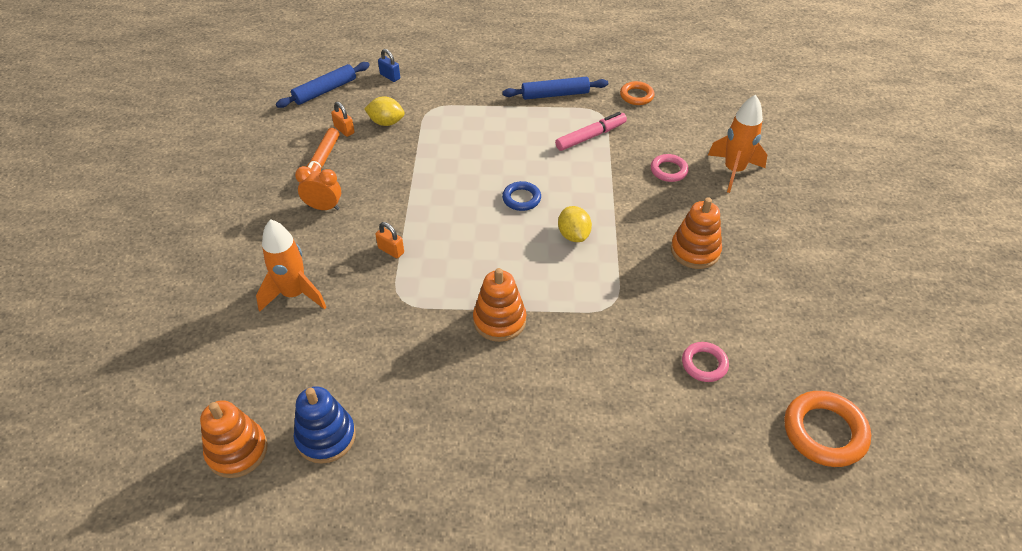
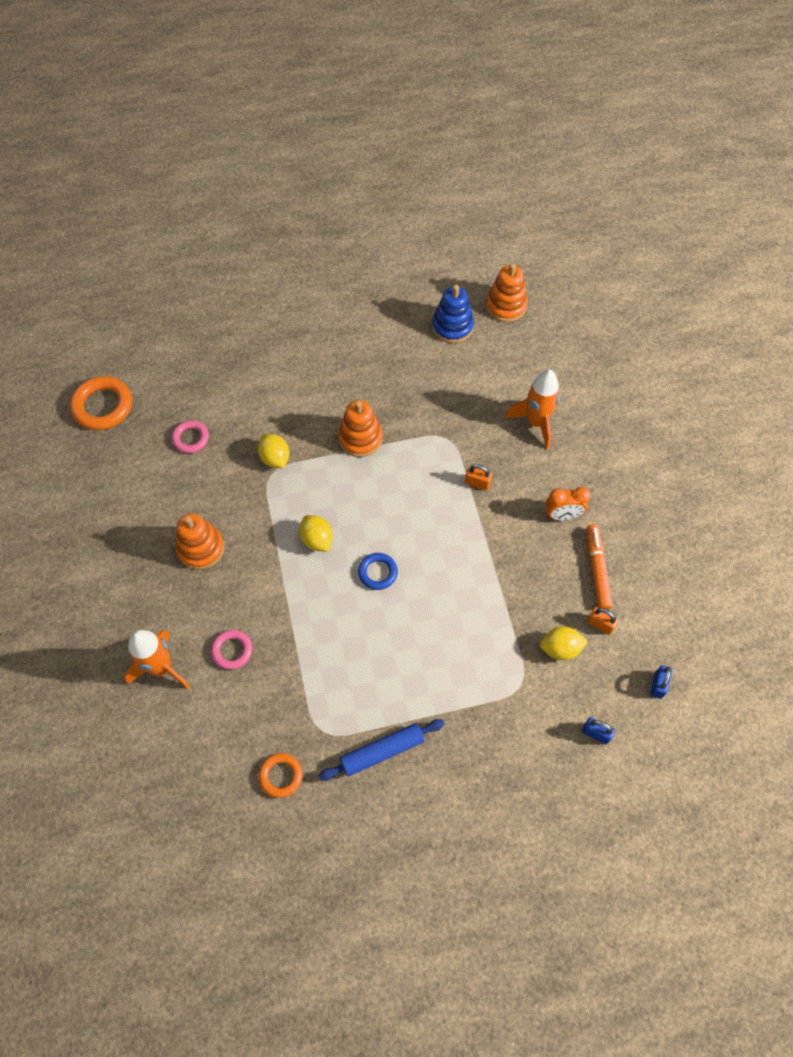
camera: 165 degrees right, 15 degrees up
(325, 91) = (658, 685): blue rolling pin -> blue padlock
(590, 136) = (325, 684): pink marker -> none
(604, 320) = (275, 458): none -> yellow lemon

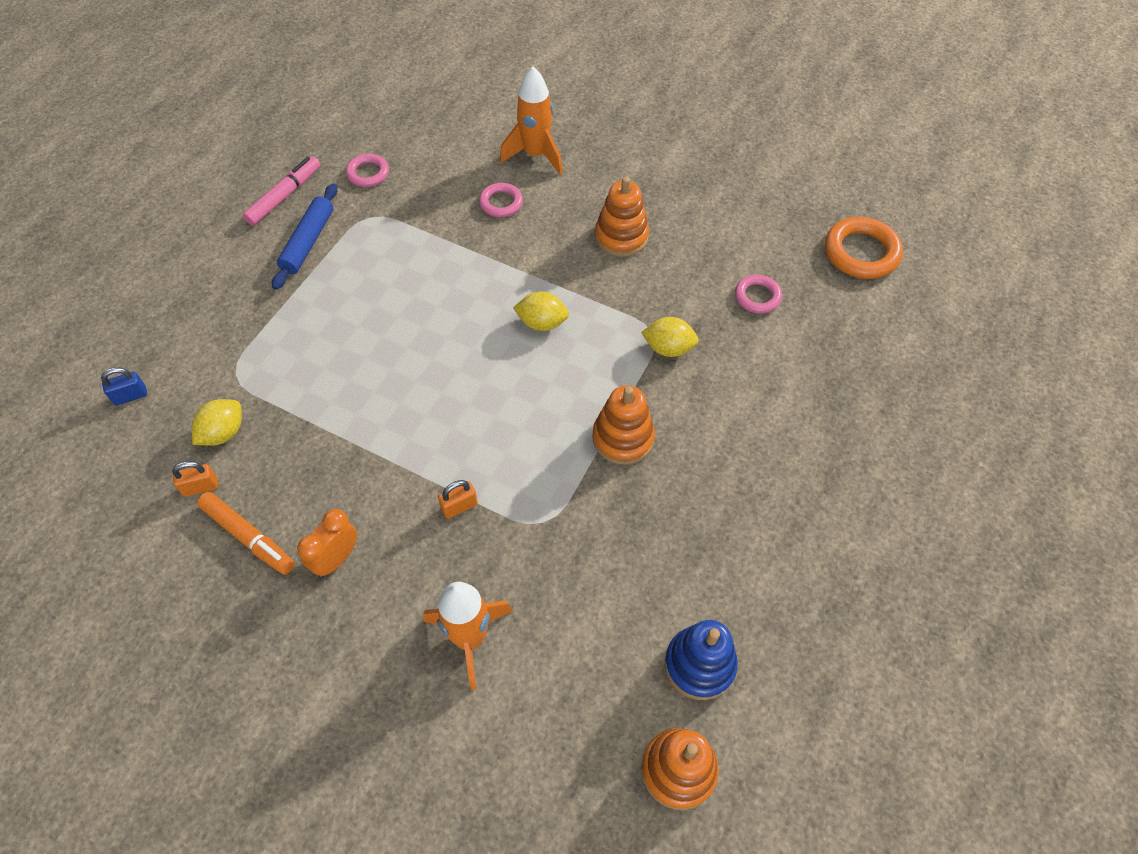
camera: 130 degrees right, 5 degrees down
(281, 776) = (368, 173): orange ring -> pink ring
(356, 817) = (284, 196): none -> pink marker
(377, 572) = (458, 346): blue ring -> none
(658, 685) = (96, 484): blue padlock -> none

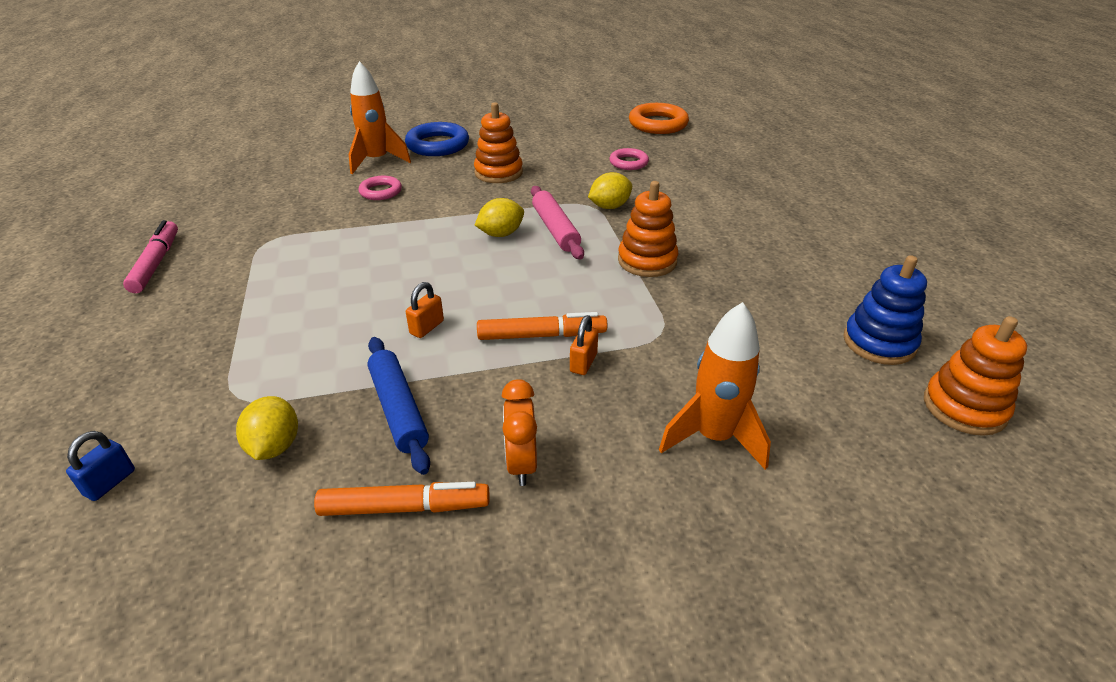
camera: 40 degrees left, 20 degrees down
(200, 487) = (296, 503): orange padlock -> orange padlock (427, 327)
(308, 242) = (218, 279): blue rolling pin -> blue rolling pin (399, 409)
(368, 173) = (233, 220): pink ring -> none
(459, 458) = (541, 335): none -> orange marker
(591, 347) = (555, 229): none -> pink rolling pin
(608, 160) = (437, 145): none -> blue ring

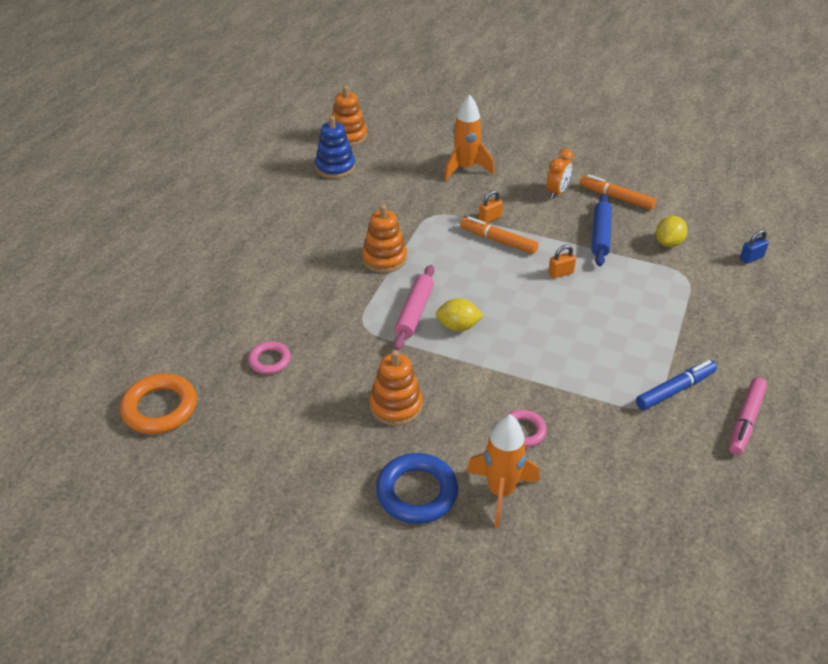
camera: 145 degrees left, 5 degrees up
(239, 262) = (675, 390): none -> blue marker
(609, 207) = (350, 316): yellow lemon -> none

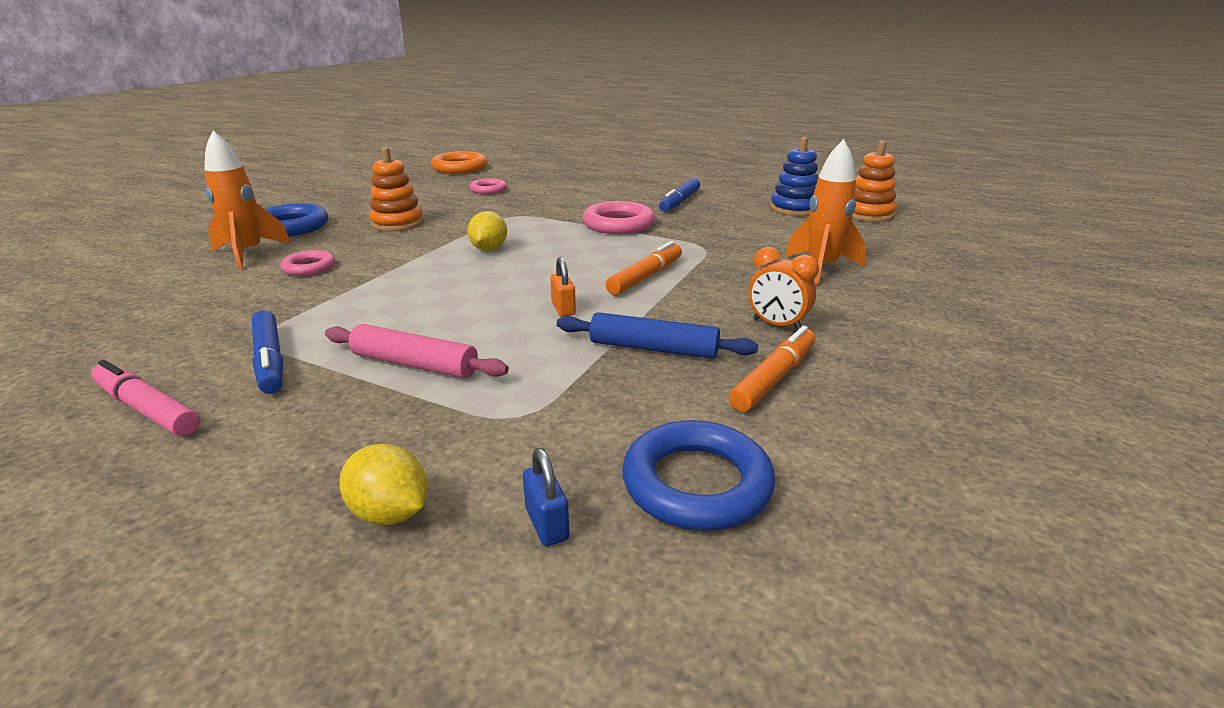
camera: 95 degrees right, 15 degrees down
(316, 225) = (680, 202): none -> blue marker
(384, 258) = (618, 224): orange stacking toy -> pink ring
(414, 312) = (523, 233): pink rolling pin -> pink rolling pin (415, 364)
(490, 218) = (697, 275): orange padlock -> none
(668, 243) = (623, 414): yellow lemon -> yellow lemon (390, 513)
(708, 222) = (696, 483): none -> blue ring

